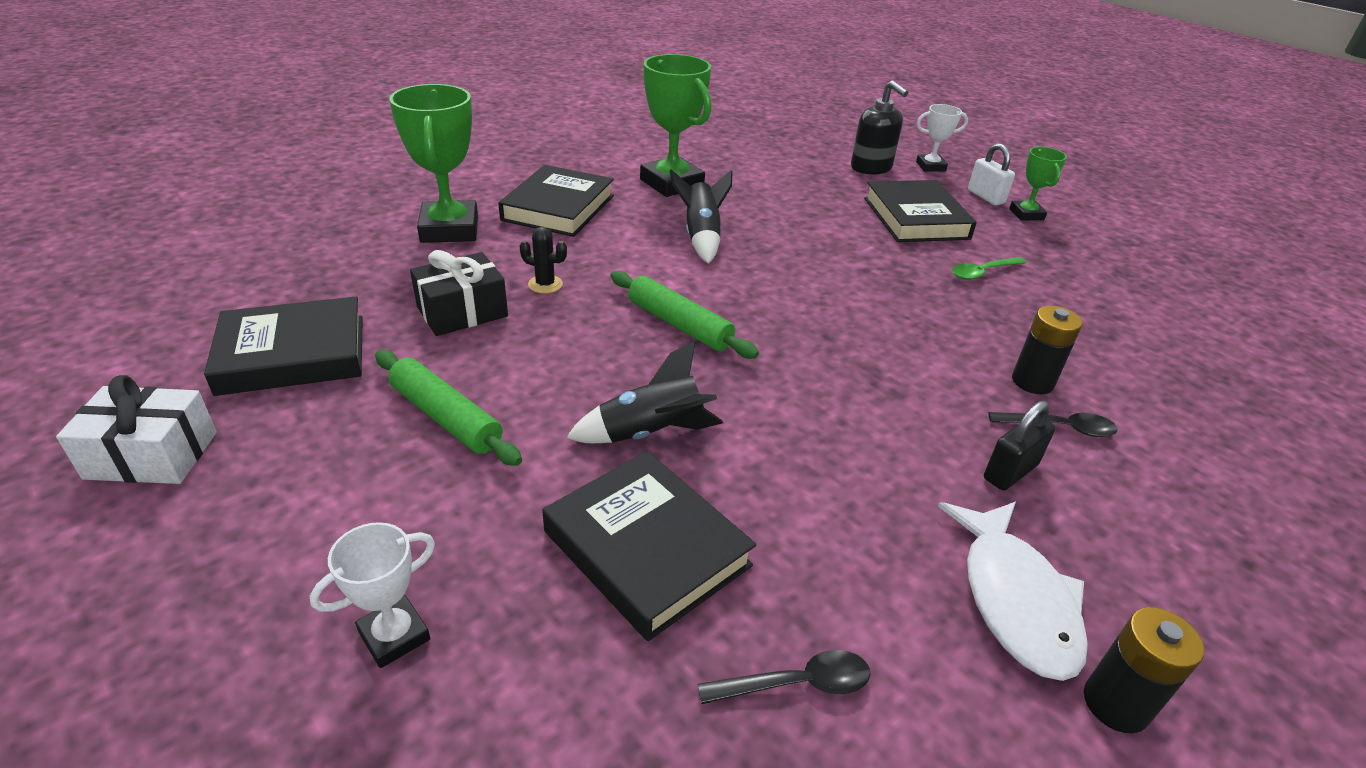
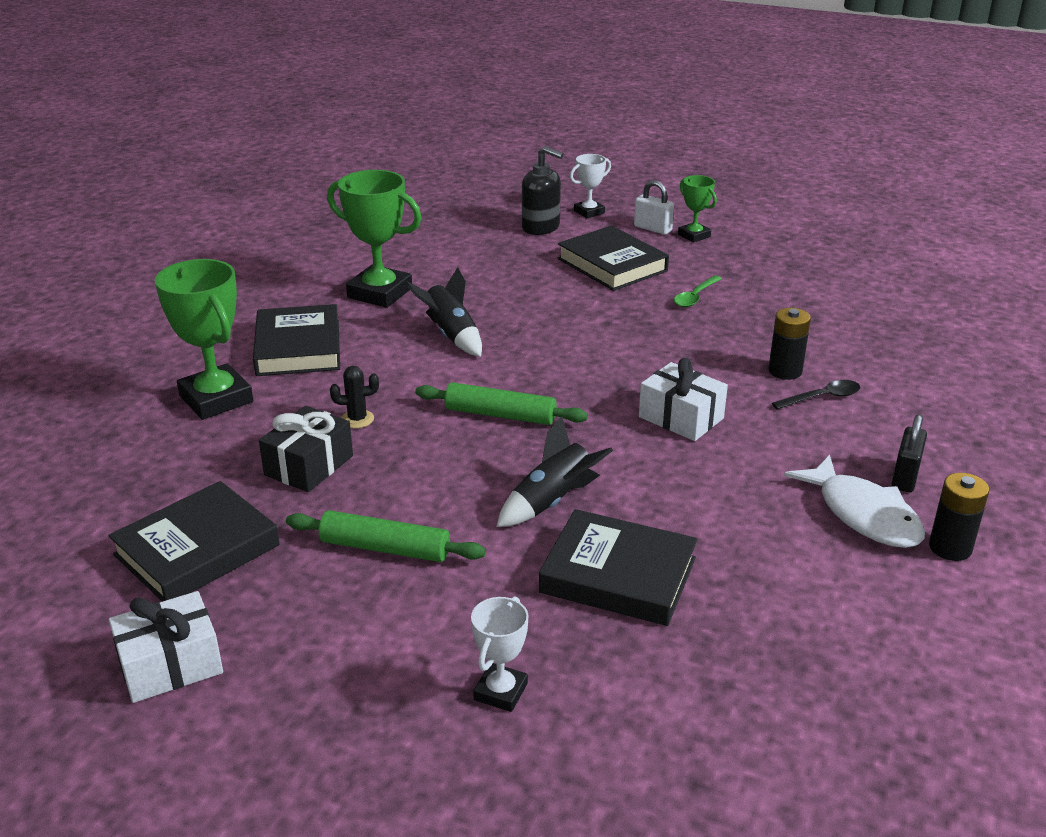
camera: 25 degrees left, 5 degrees down
(796, 683) = (774, 610): black spoon -> none
(867, 392) = (681, 418): none -> white gift
(1010, 472) = (811, 438): black padlock -> black padlock (905, 477)

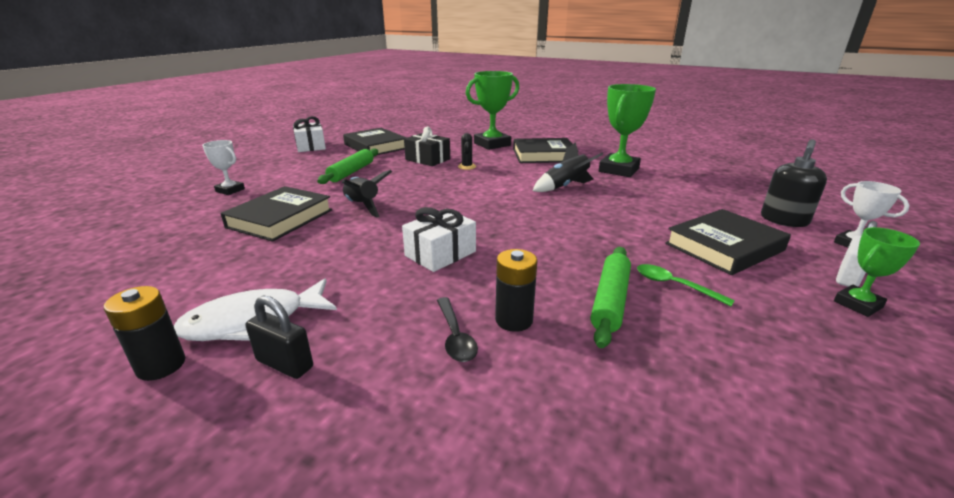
camera: 95 degrees right, 5 degrees down
(500, 415) = (462, 196): green rolling pin -> green rolling pin (610, 301)

